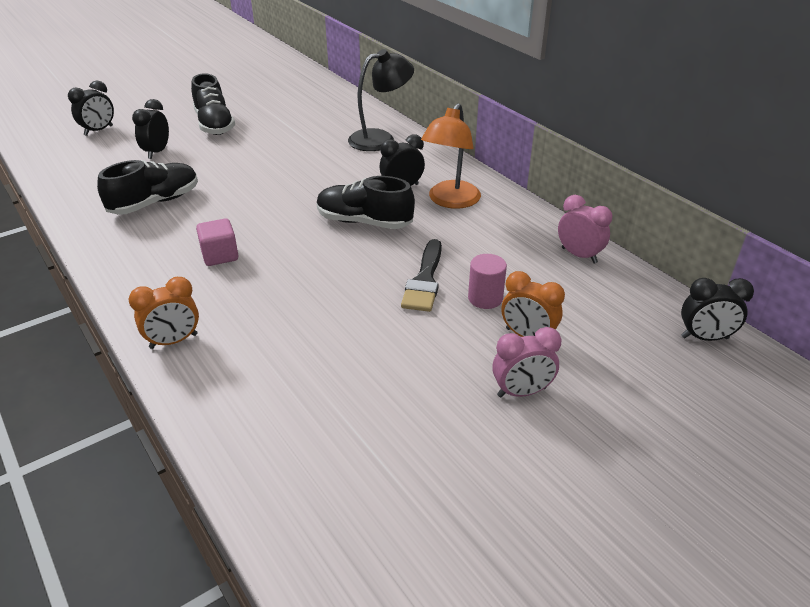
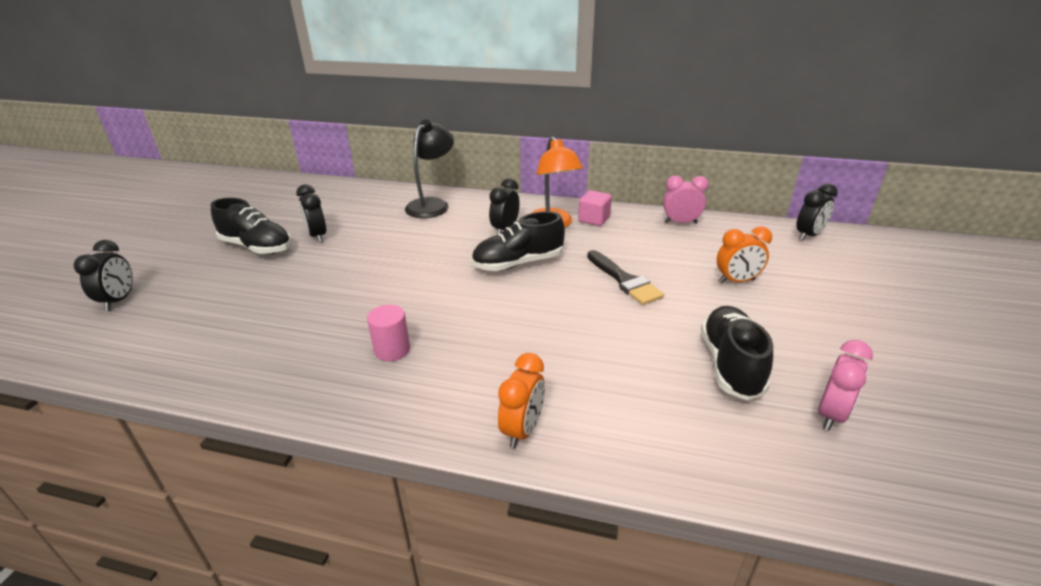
camera: 40 degrees left, 5 degrees down
(155, 202) = (303, 333): black shoe -> black shoe (730, 364)
(157, 152) = (230, 291): black clock -> black clock (317, 236)
(220, 255) = (444, 342): pink cube -> pink cube (594, 219)
(485, 298) = (677, 272): pink cylinder -> pink cylinder (392, 350)
(521, 392) = (790, 314): pink clock -> pink clock (830, 415)

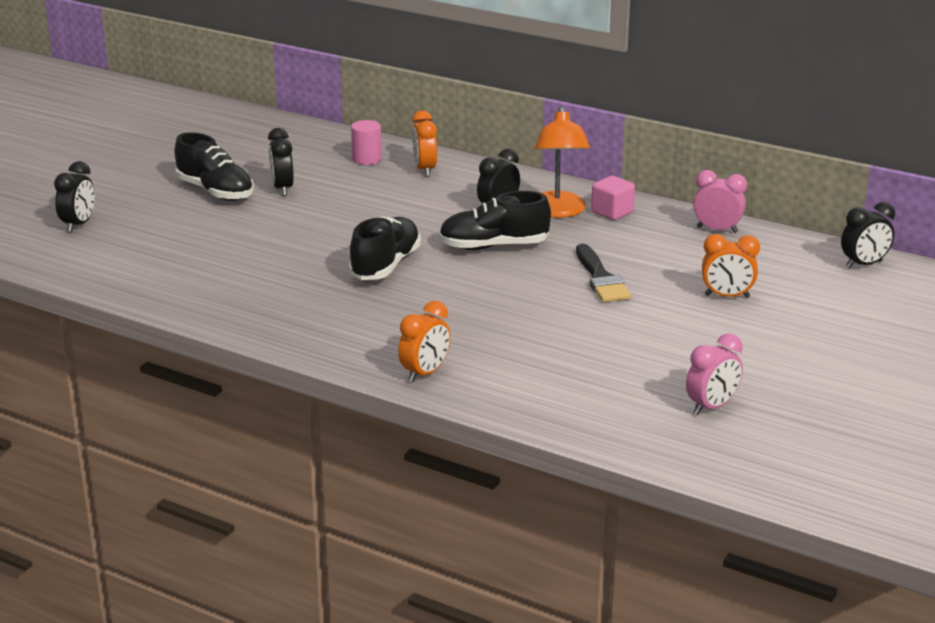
camera: 15 degrees right, 5 degrees down
(392, 350) = (332, 302): pink cylinder -> pink cylinder (367, 159)
(432, 205) = (425, 170): black lamp -> orange clock
(730, 364) = (651, 360): black shoe -> black shoe (385, 265)

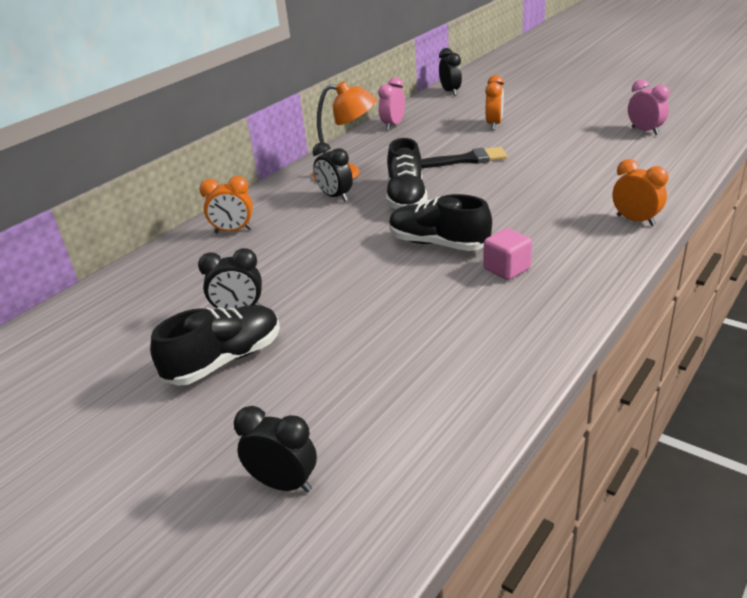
camera: 80 degrees left, 5 degrees up
(367, 159) = (188, 262): pink cylinder -> none
(612, 212) = (354, 156): pink cube -> pink cube (507, 269)

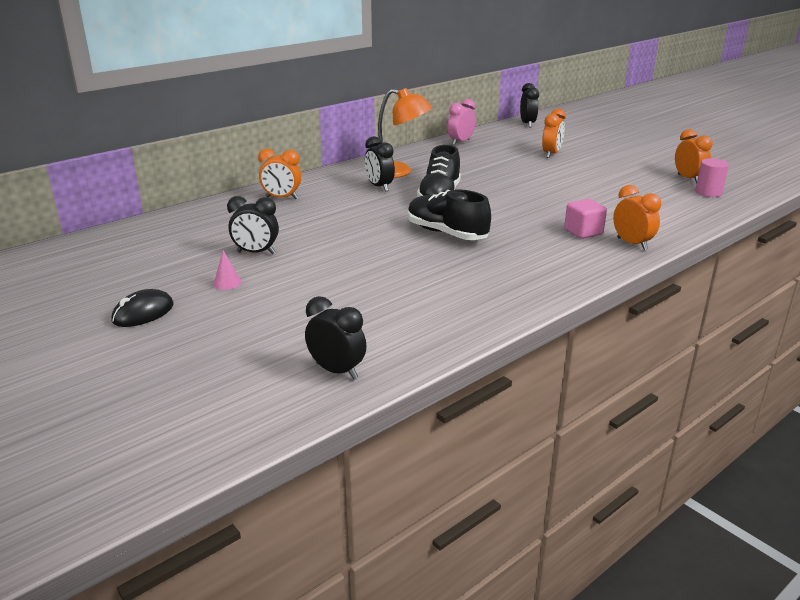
camera: 10 degrees right, 5 degrees down
(142, 426) = (143, 313): none -> black mouse
(224, 360) = (227, 283): black shoe -> pink cone
(283, 484) = (229, 367): black clock -> black clock (337, 371)
(467, 160) = (510, 177): black brush -> none
(507, 269) = (494, 260): pink cube -> pink cube (583, 232)
(644, 131) = (688, 179): pink clock -> orange clock
(673, 144) = (708, 192): none -> pink cylinder

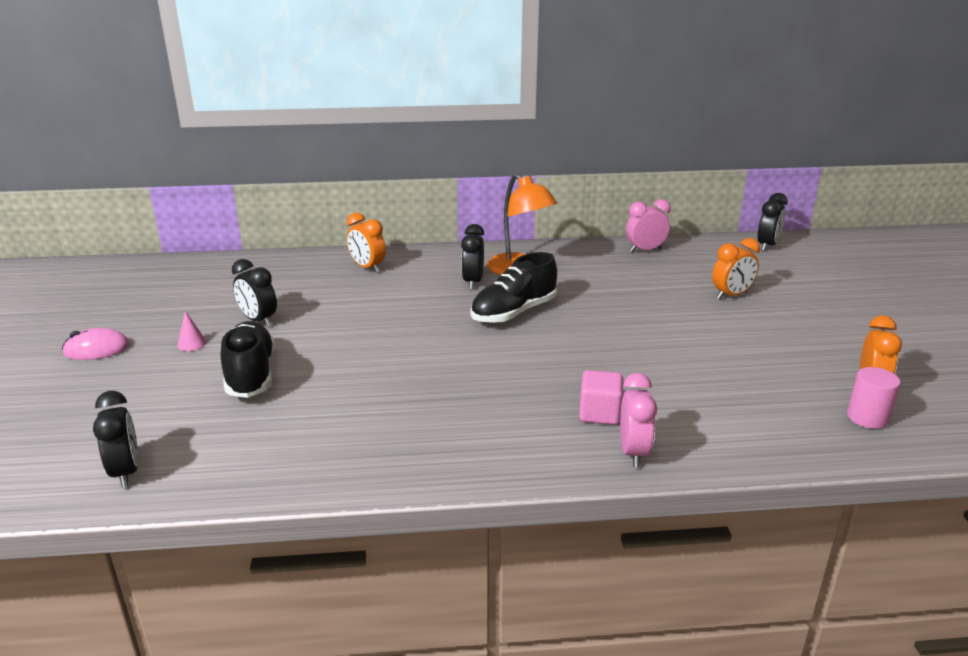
camera: 35 degrees right, 0 degrees up
(143, 313) = (97, 349): black mouse -> pink mouse
(446, 233) = (450, 360): black shoe -> black shoe (250, 375)
(632, 244) = (633, 452): orange clock -> pink clock

